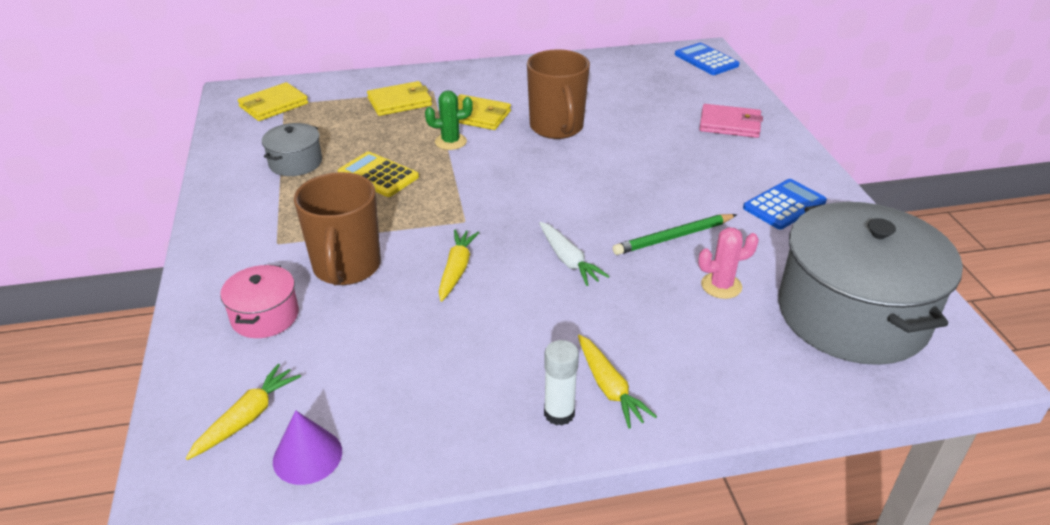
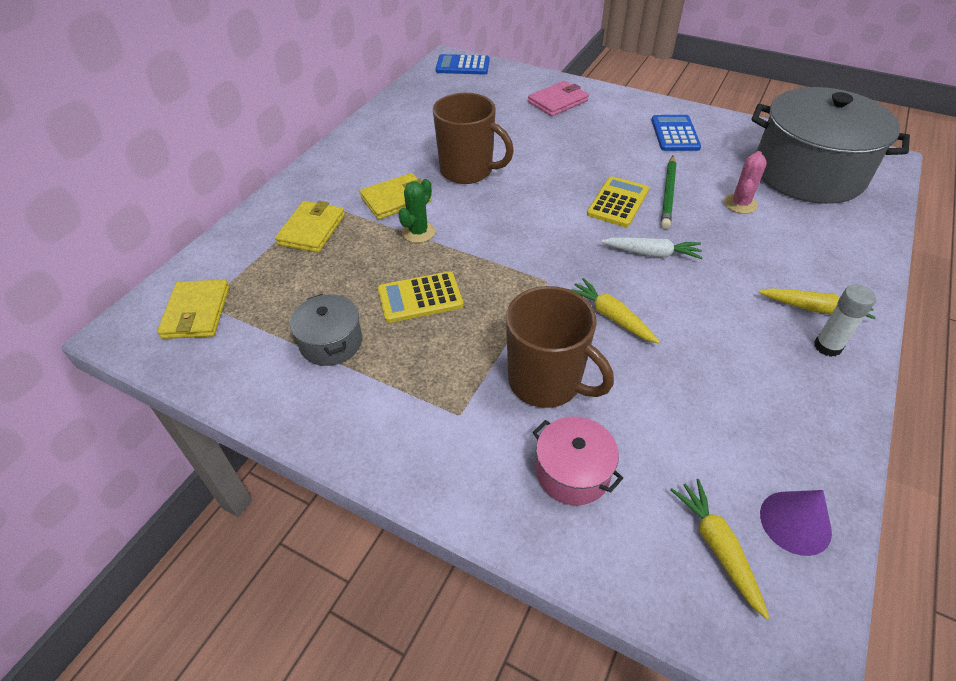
camera: 50 degrees left, 10 degrees up
(619, 215) = (618, 202): none -> yellow calculator

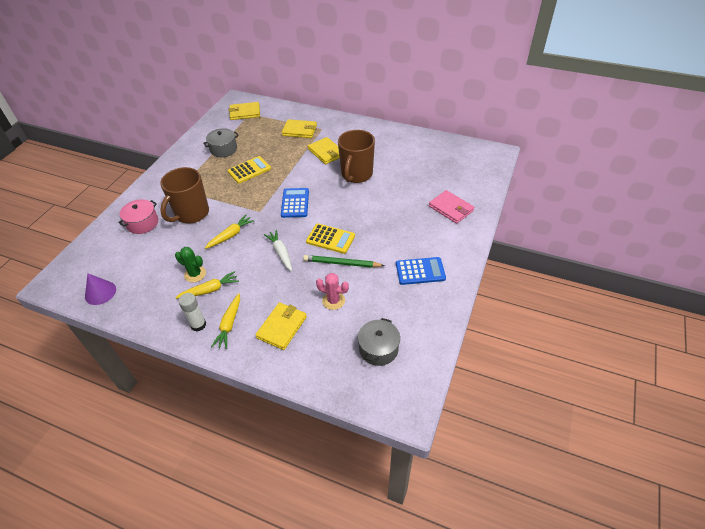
camera: 85 degrees right, 0 degrees up
(418, 232) = (298, 163): green cactus -> green cactus (195, 274)
(420, 298) = (249, 170): yellow calculator -> yellow calculator turned 75 degrees clockwise
(462, 66) = (488, 160): blue calculator -> blue calculator (295, 203)
(652, 253) = (281, 253): white carrot -> white carrot turned 150 degrees clockwise
(717, 547) = (97, 266): yellow carrot -> yellow carrot (210, 290)
(801, 252) = (282, 327): none -> yellow wallet
(808, 173) = (378, 349): grey pot -> grey pot, size x0.45

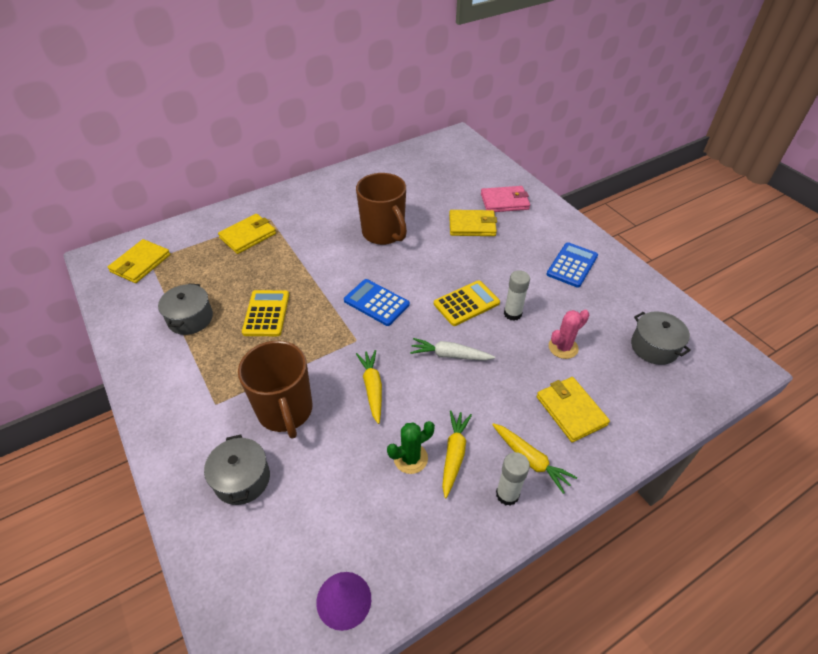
camera: 55 degrees left, 0 degrees up
(142, 223) = (242, 479): pink pot -> grey pot
(326, 152) = (317, 235): yellow wallet -> yellow wallet (472, 225)
(341, 263) = (512, 314): green pencil -> white glue stick

